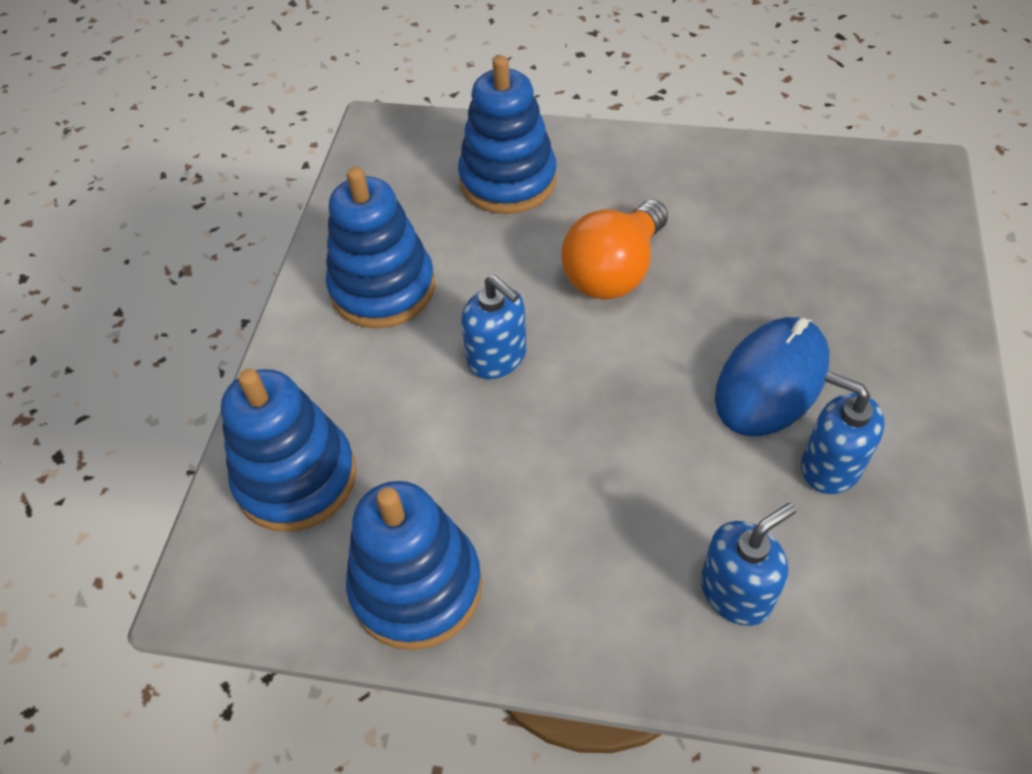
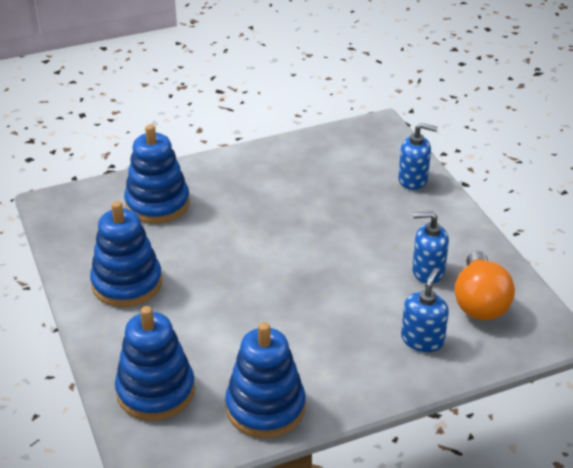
camera: 35 degrees left, 15 degrees down
(497, 357) = (223, 290): blue soap dispenser -> blue soap dispenser (413, 180)
(614, 271) = (255, 227): orange light bulb -> orange light bulb (479, 302)
(771, 380) = (374, 246): blue mouse -> none

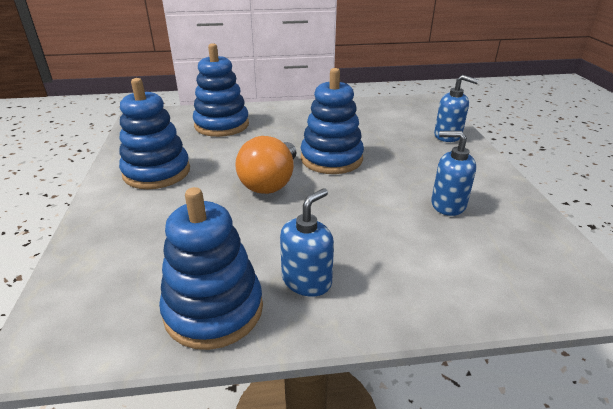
camera: 15 degrees right, 5 degrees down
(155, 391) = (110, 267): blue stacking toy -> blue stacking toy (331, 159)
(422, 340) = (428, 269): blue soap dispenser -> blue soap dispenser (307, 280)
(479, 302) = (503, 242): orange light bulb -> orange light bulb (270, 182)

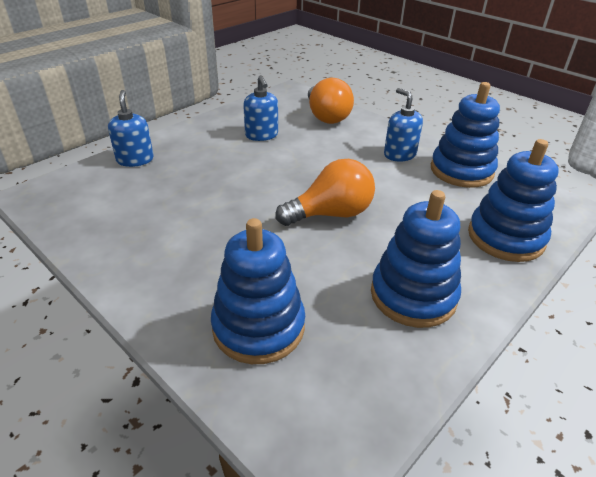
camera: 130 degrees left, 5 degrees up
(307, 280) = (399, 154): blue soap dispenser -> blue soap dispenser turned 60 degrees clockwise
(331, 159) = (251, 201): blue stacking toy -> blue stacking toy (505, 237)
(468, 277) = (326, 117): none -> orange light bulb

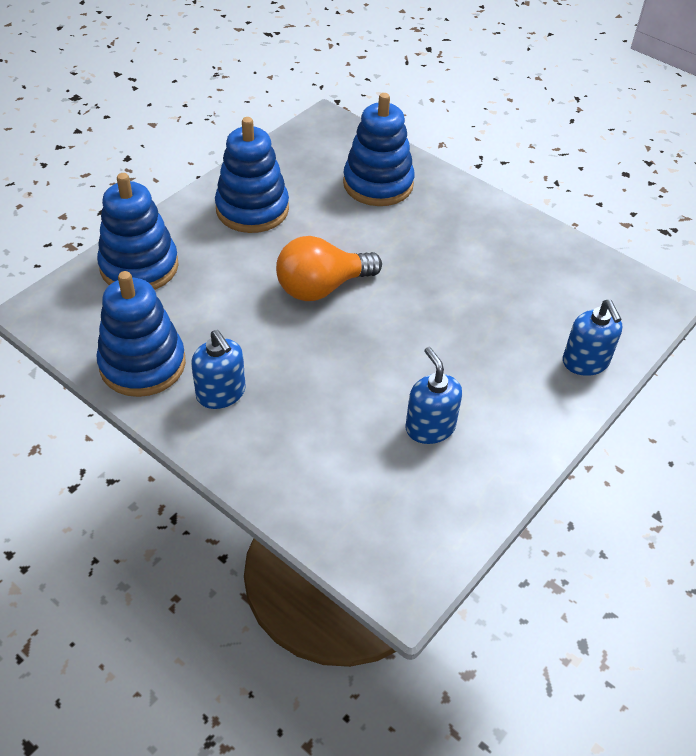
camera: 175 degrees right, 10 degrees up
(326, 117) = (328, 489): orange light bulb -> none

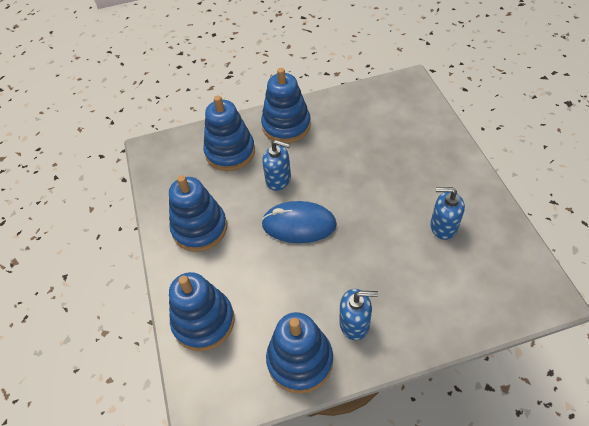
camera: 50 degrees left, 5 degrees up
(322, 287) = (299, 224): orange light bulb -> blue mouse
(462, 212) = (286, 125): none -> blue stacking toy
(585, 362) = (435, 134): blue soap dispenser -> blue soap dispenser (278, 179)

